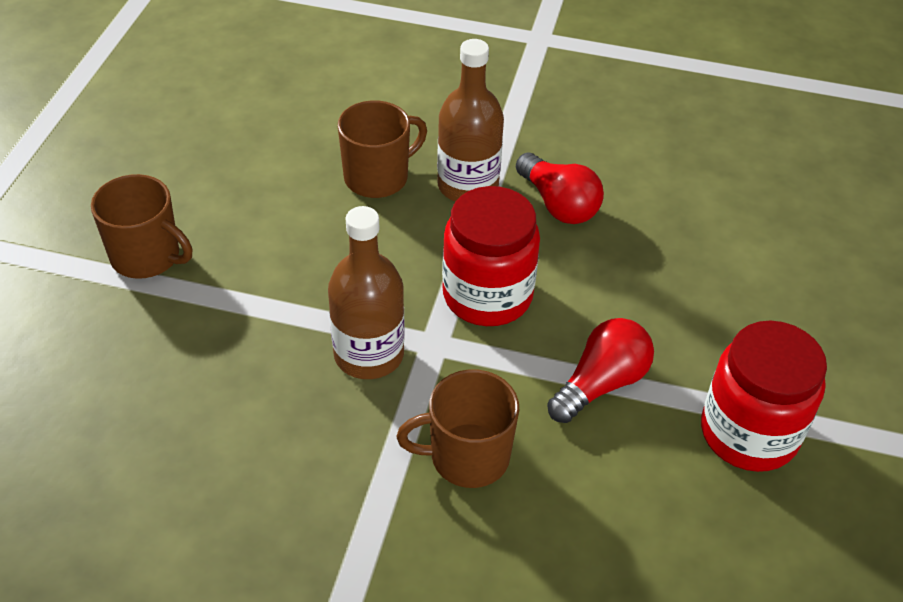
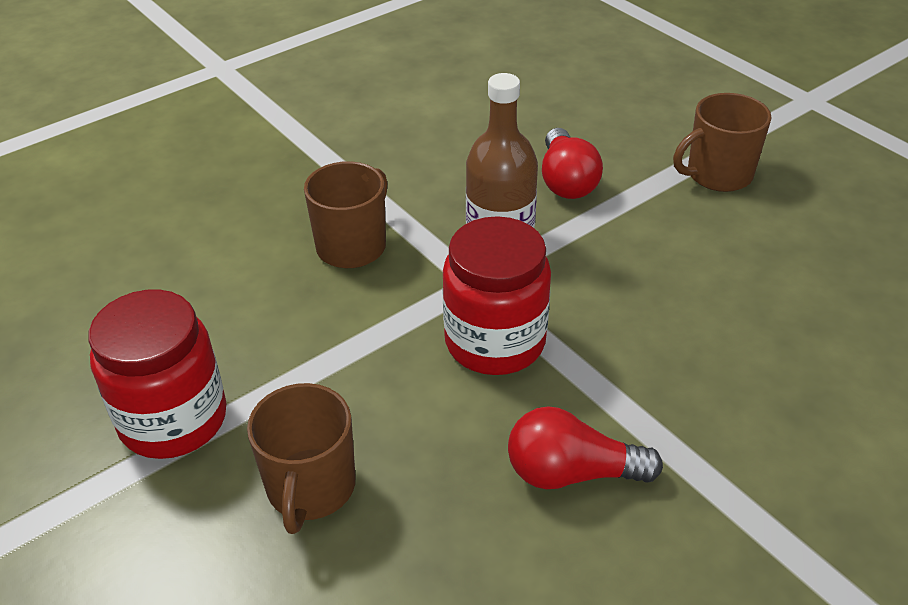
camera: 130 degrees right, 5 degrees down
(378, 177) = (727, 349): brown mug -> brown mug (311, 488)
(468, 186) = (662, 412): brown bottle -> none
(601, 384) = (327, 356): red light bulb -> red light bulb (566, 181)

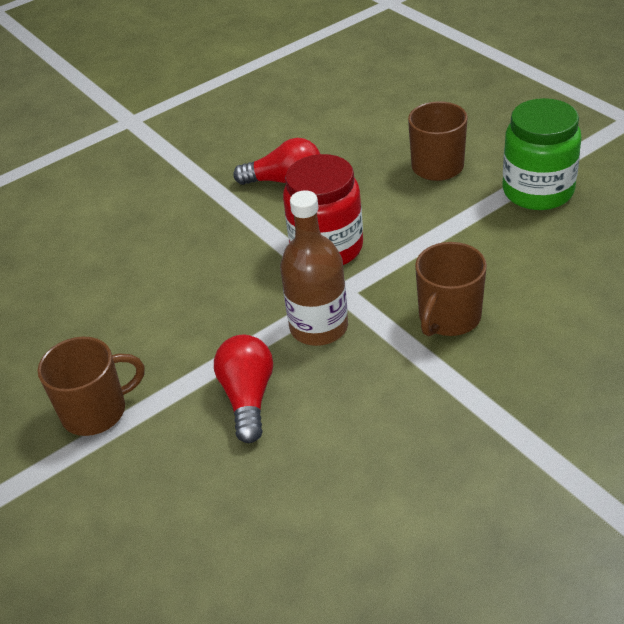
camera: 175 degrees left, 0 degrees up
(173, 419) = (538, 191): red jar -> green jar

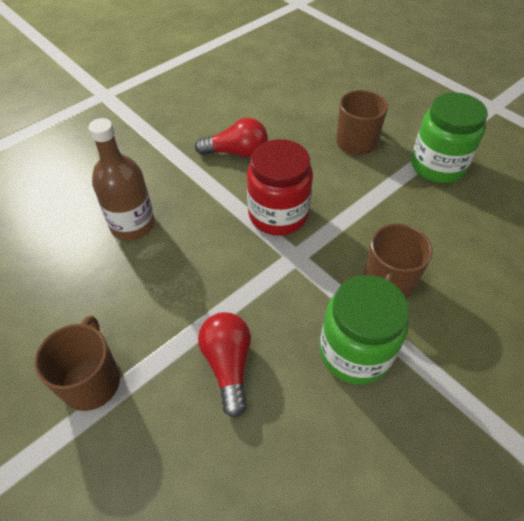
camera: 10 degrees left, 10 degrees up
(96, 411) = (91, 381): brown mug -> brown mug turned 60 degrees counterclockwise
(319, 327) = (281, 292): brown bottle -> brown bottle (132, 225)
(396, 386) = (355, 352): none -> green jar

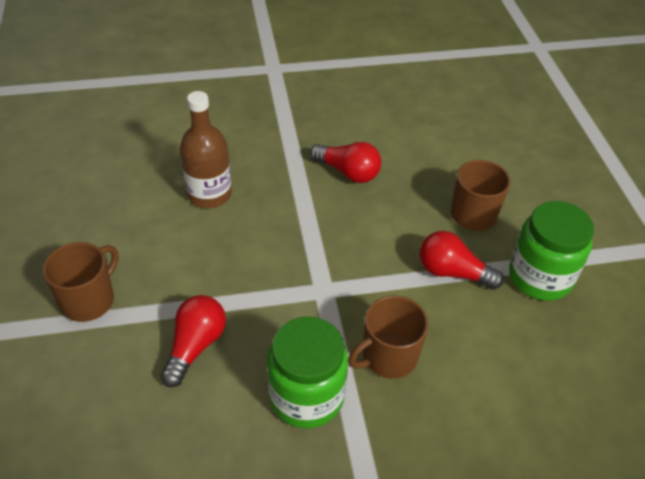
camera: 30 degrees right, 5 degrees down
(278, 215) = (339, 246): red jar -> none
(378, 192) = (452, 272): none -> red light bulb

